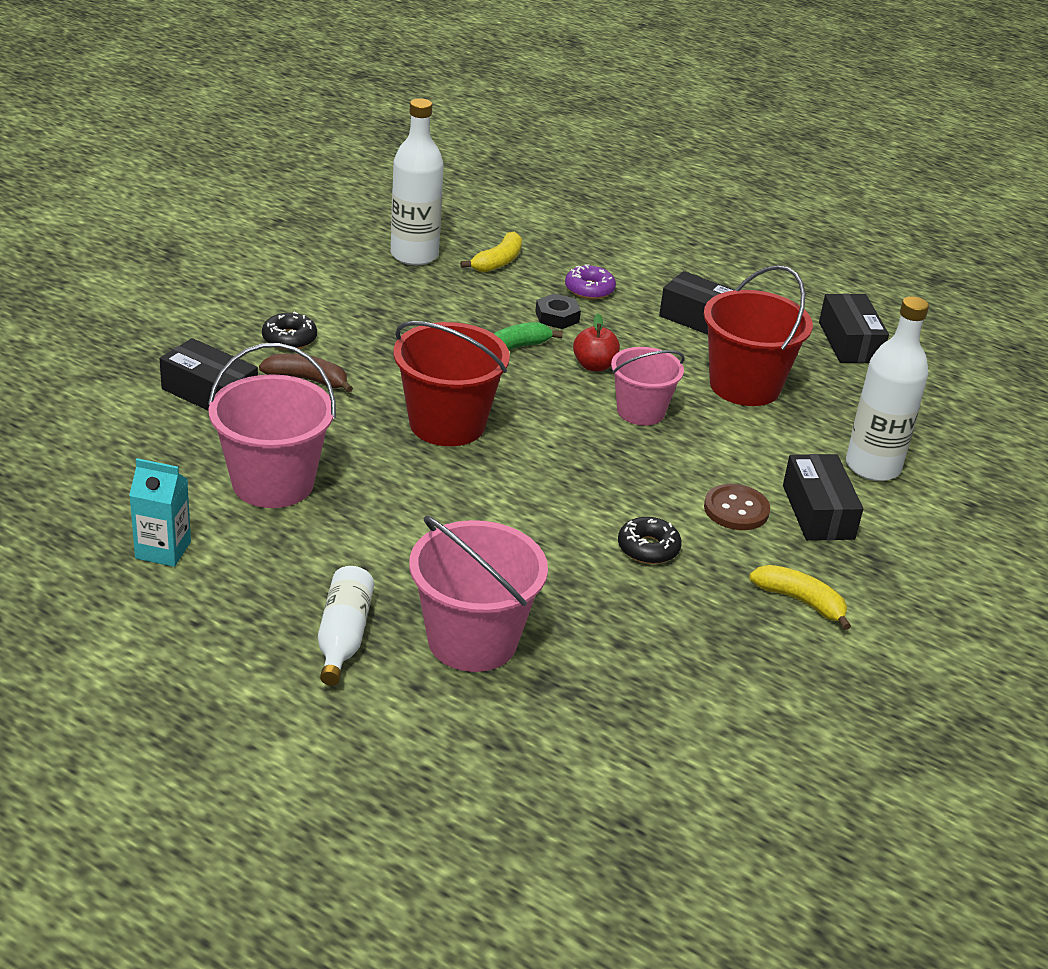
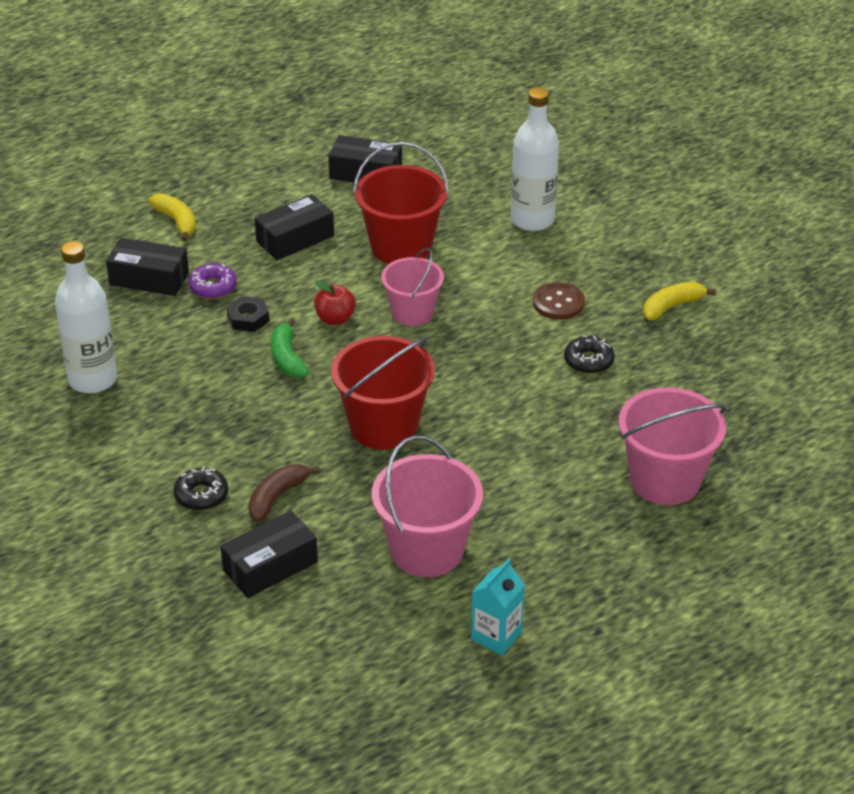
camera: 65 degrees left, 5 degrees up
(343, 636) = (640, 549): white bottle -> none
(498, 262) = (135, 329): yellow banana -> yellow banana (176, 221)
(818, 512) = (576, 264): black box -> black box (149, 278)

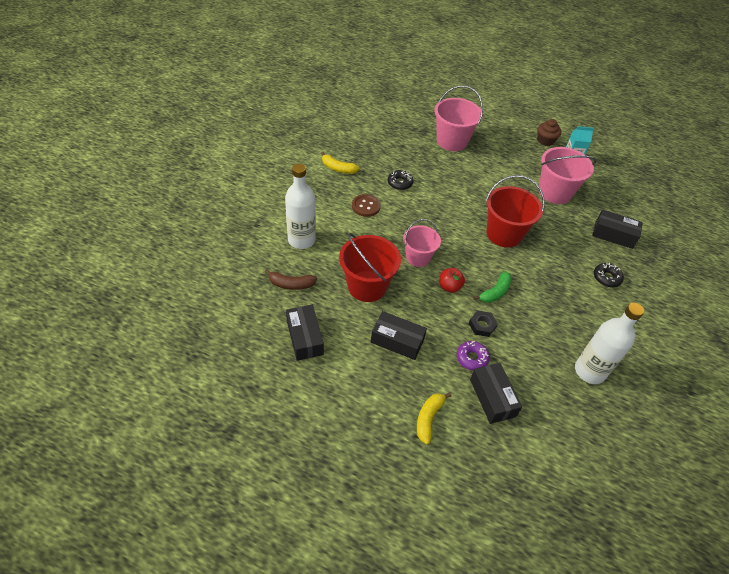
camera: 125 degrees left, 10 degrees up
(277, 497) = (579, 251): brown banana -> brown banana (291, 284)
(582, 631) = (545, 140): none -> brown cupcake

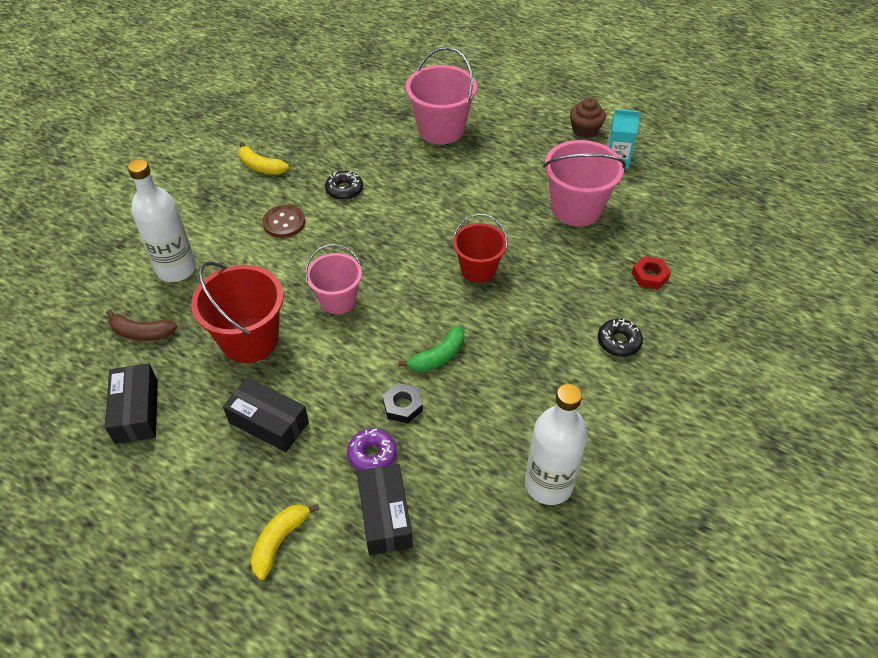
camera: 10 degrees right, 0 degrees up
(449, 287) = (371, 346): red apple -> none
(504, 234) = (478, 269): red bucket -> red bucket, size x0.65
(613, 235) = (649, 276): black box -> red nut

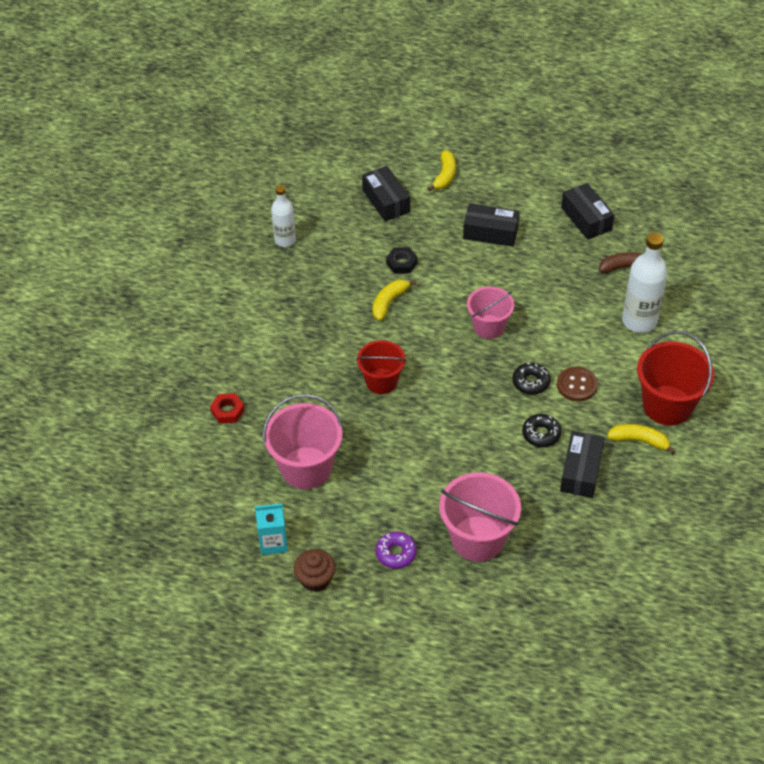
camera: 165 degrees right, 0 degrees up
(250, 339) = (540, 281): red bucket -> red bucket (667, 405)
(327, 156) = (581, 471): none -> black box
(372, 454) = (409, 230): purple donut -> purple donut (396, 553)
(438, 356) = (389, 302): green banana -> yellow banana
(548, 484) = (285, 240): white bottle -> white bottle, size x0.64
(618, 342) = (248, 346): black donut -> black donut (531, 382)

